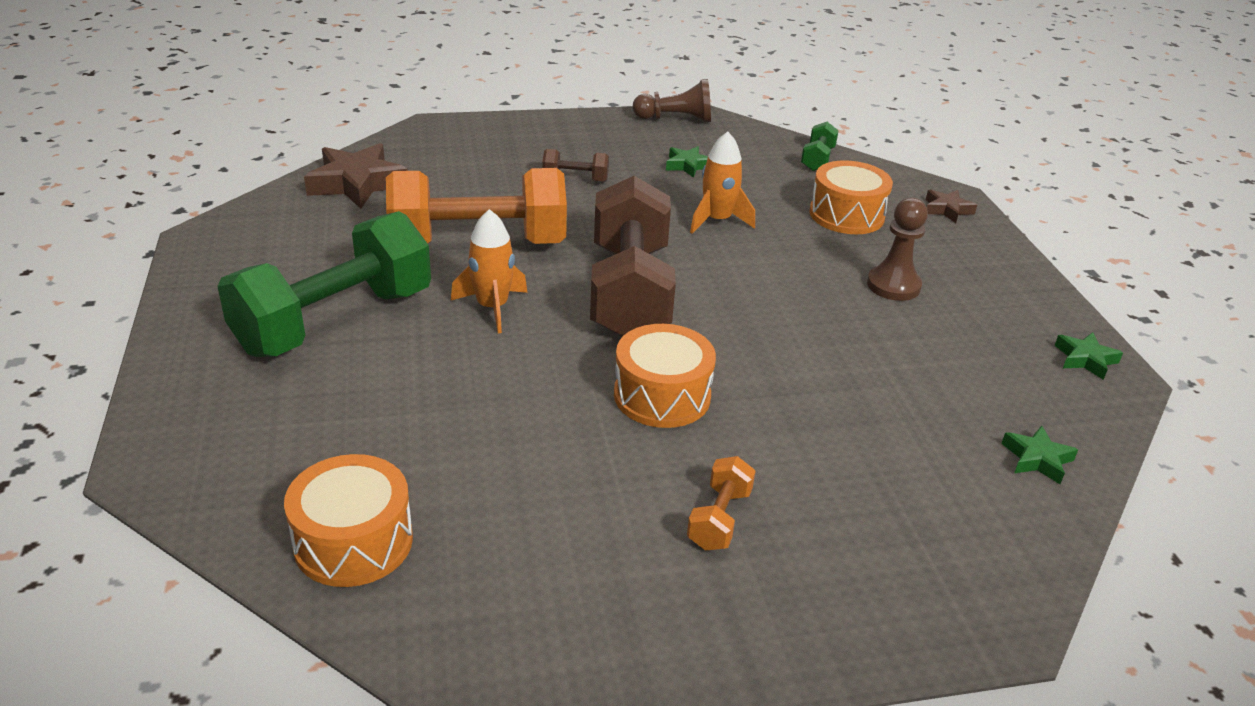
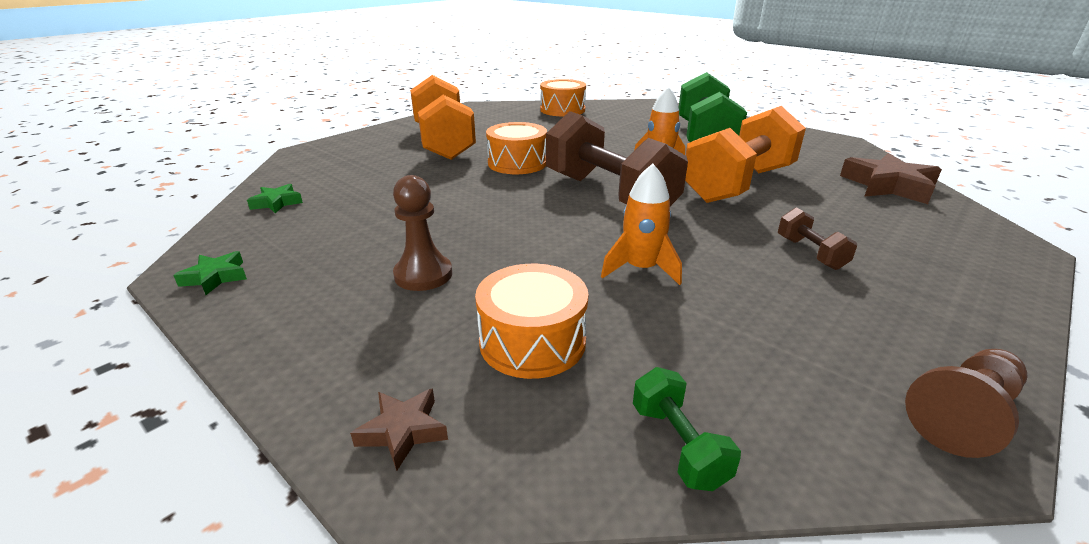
camera: 145 degrees right, 5 degrees down
(575, 179) = (810, 253): brown dumbbell -> brown dumbbell turned 75 degrees counterclockwise
(687, 165) = (778, 324): green star -> none
(719, 519) = (444, 142): orange dumbbell -> orange dumbbell, size x2.38

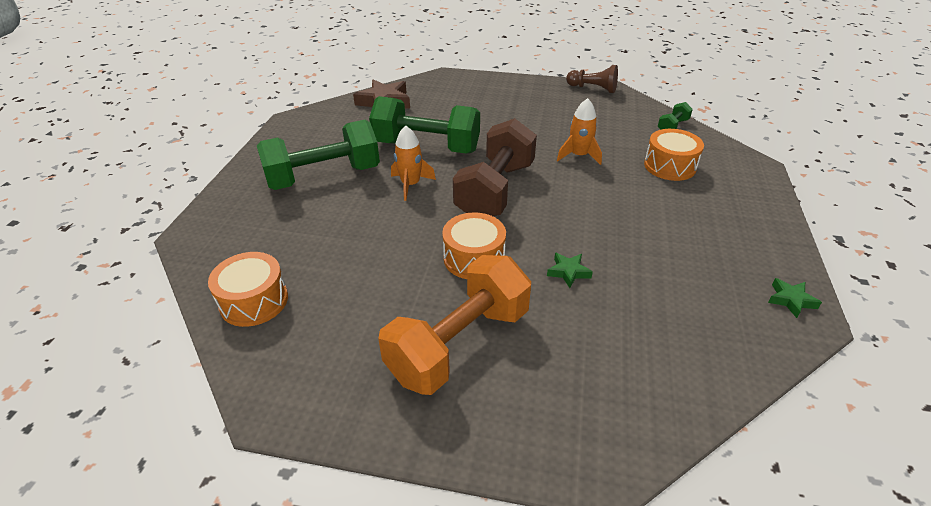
camera: 120 degrees left, 10 degrees up
(277, 203) = (705, 363): green star -> green star (568, 272)
(403, 431) = (747, 174): brown star -> none
(423, 275) = (673, 219): brown pawn -> none
(738, 184) = (426, 147): orange dumbbell -> green dumbbell
(810, 253) = (507, 117): brown dumbbell -> none

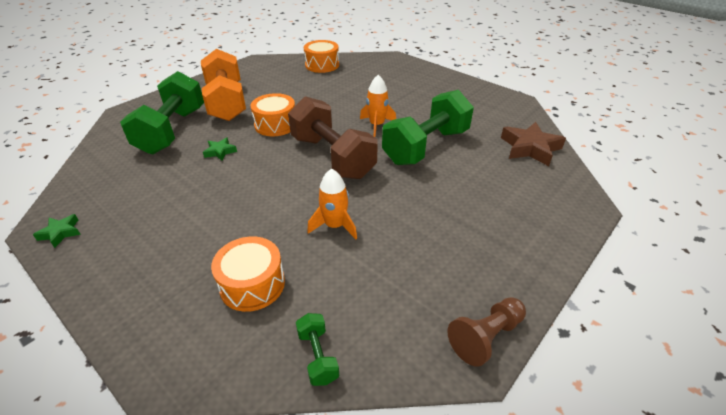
camera: 120 degrees right, 0 degrees up
(324, 177) = (418, 98): green dumbbell -> green dumbbell (172, 130)

